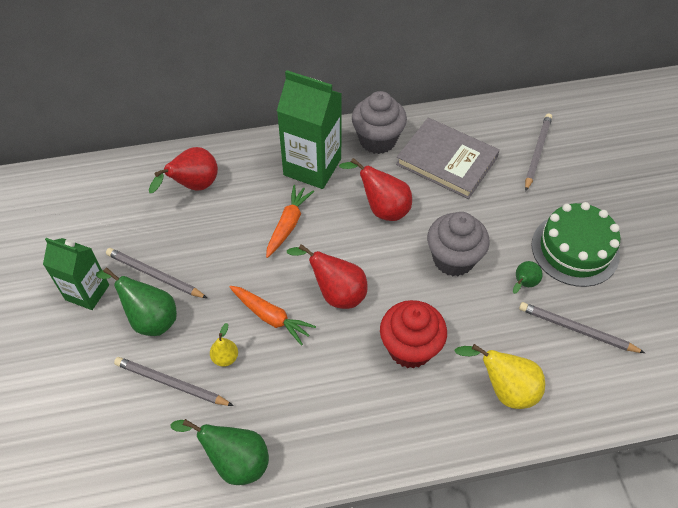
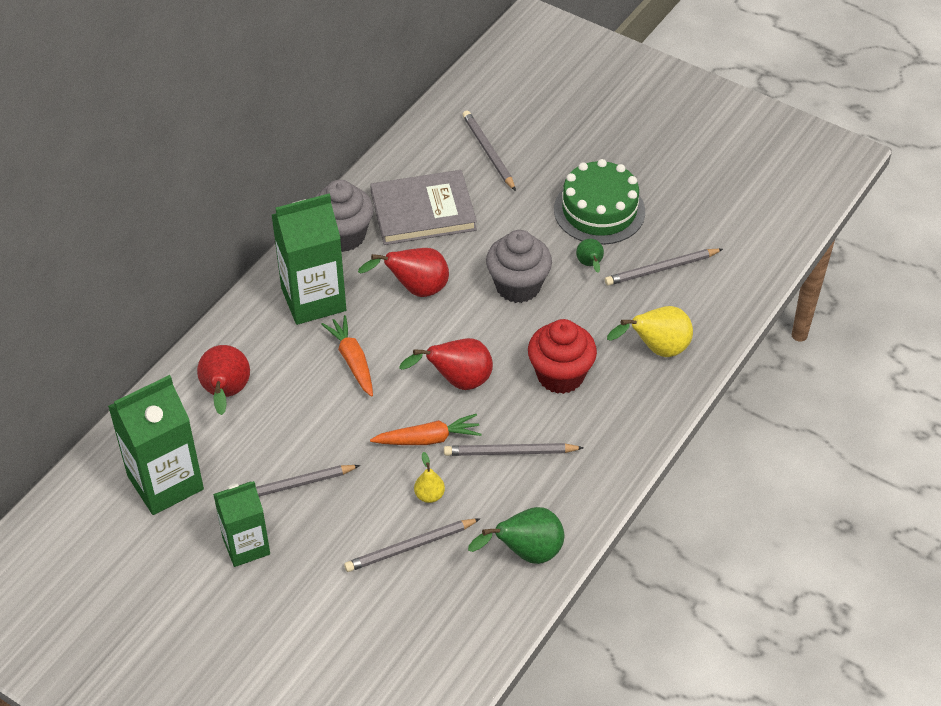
camera: 45 degrees left, 5 degrees down
(97, 214) = (165, 483): none -> green carton
(149, 319) = (329, 520): green pear -> none
(311, 375) = (510, 452): none -> grey pencil

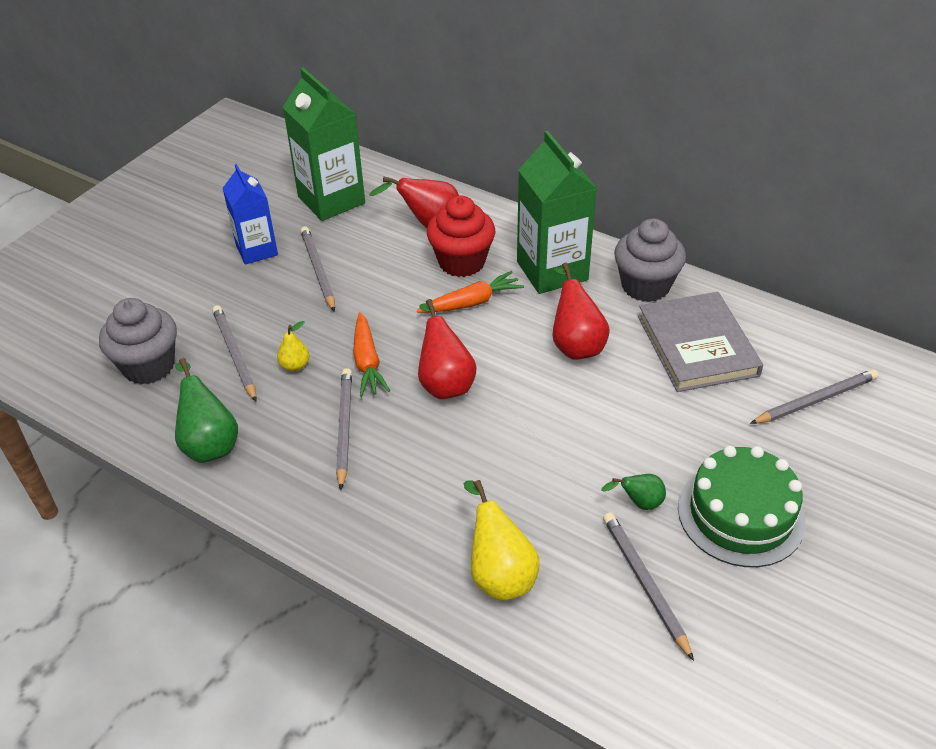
camera: 90 degrees right, 5 degrees down
(246, 546) = (256, 250): green carton -> blue carton
(518, 286) = (592, 431): grey cupcake -> grey cupcake (148, 366)
(560, 375) = (454, 472): red cupcake -> red cupcake (461, 262)

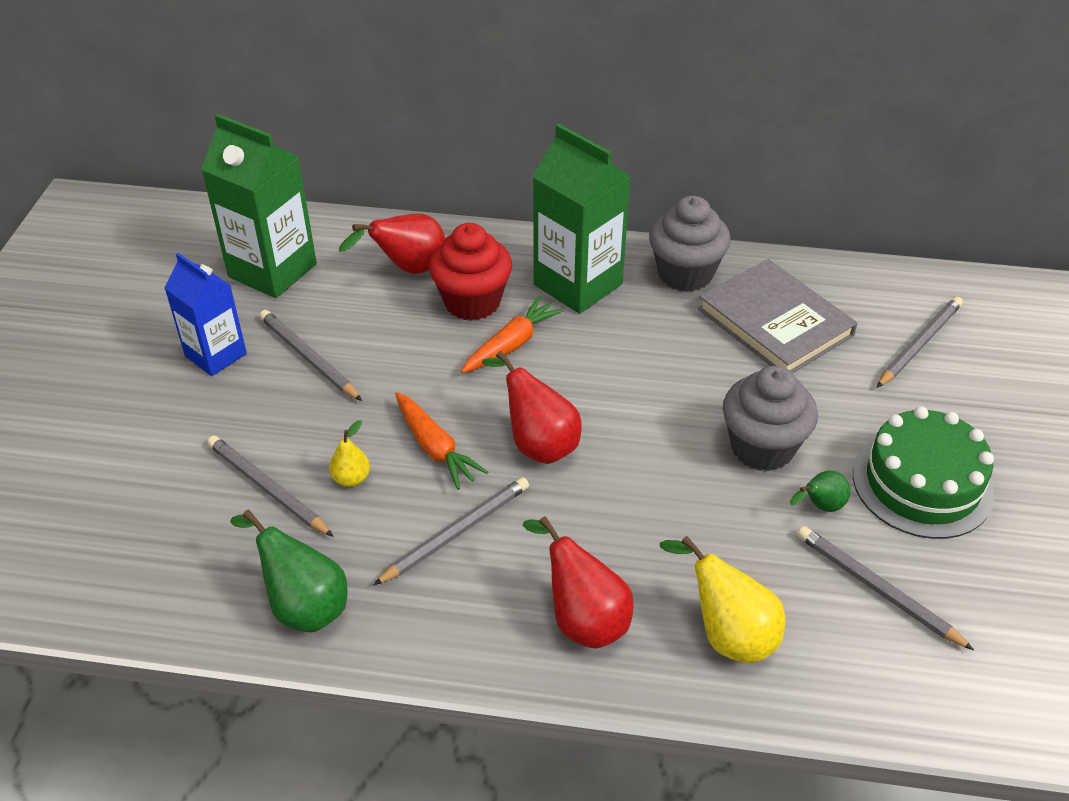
camera: 25 degrees left, 0 degrees up
(148, 366) = (164, 537): grey cupcake -> grey cupcake (762, 447)
(344, 428) = (456, 532): grey pencil -> grey pencil turned 75 degrees clockwise
(575, 344) = (652, 357): red pear -> red pear (582, 618)

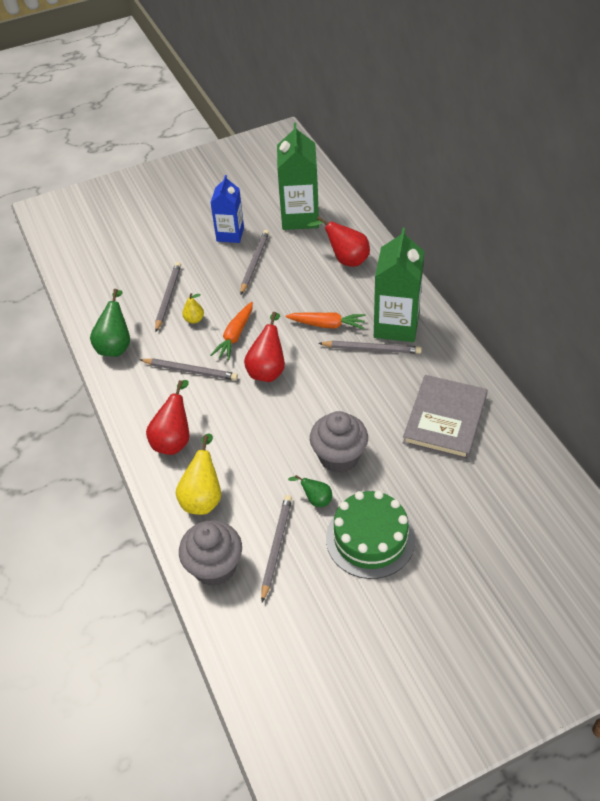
camera: 60 degrees right, 5 degrees up
(472, 302) = (344, 294): red cupcake -> none
(685, 274) = (448, 363): grey cupcake -> grey cupcake (214, 567)
(919, 344) = (489, 494): grey pencil -> grey pencil (371, 349)

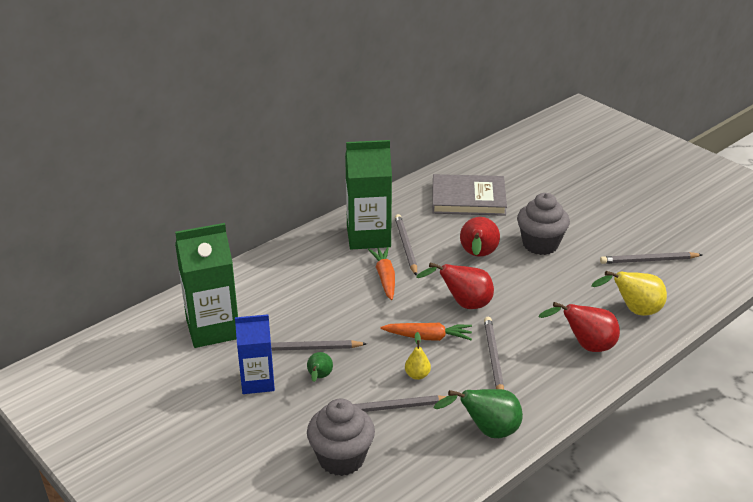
camera: 110 degrees left, 15 degrees down
(214, 567) = (692, 288): grey cupcake -> grey cupcake (341, 458)
(315, 499) = (590, 249): green pear -> green pear (319, 377)
(345, 259) = (281, 282): red pear -> red pear (477, 256)
(370, 538) = (605, 218): green cake -> none

